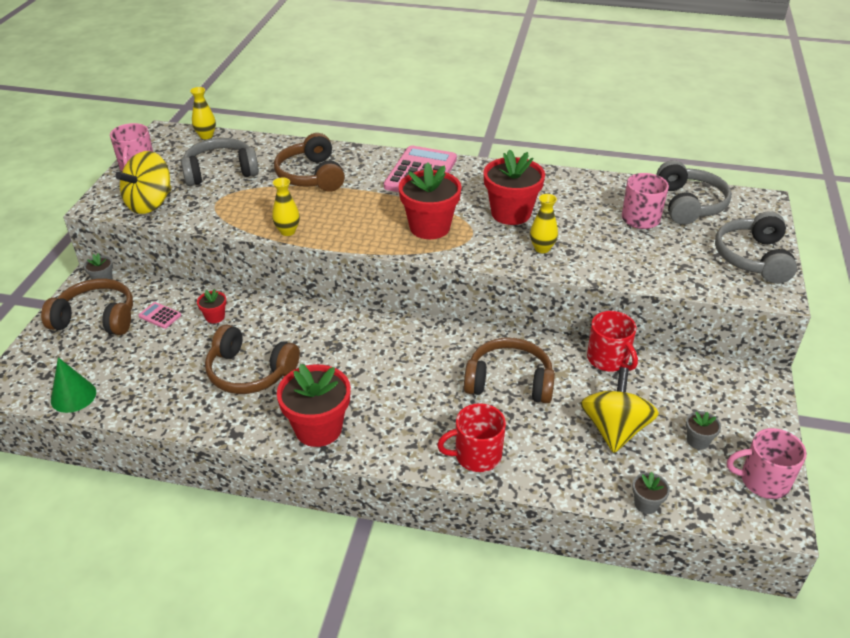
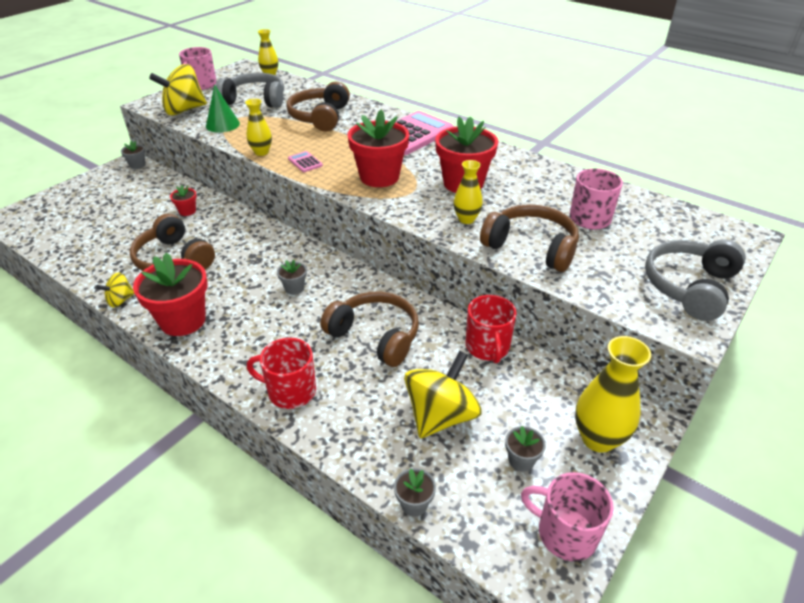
camera: 25 degrees right, 0 degrees up
(73, 396) = (42, 238): green cone -> green cone (222, 124)
(96, 318) = (108, 189): brown headphones -> brown headphones (531, 247)
(160, 316) = (151, 199): pink calculator -> pink calculator (305, 162)
(234, 431) = (120, 300): none -> yellow spinning top
(399, 362) = (294, 288): none -> grey flower pot
(689, 204) = (655, 218): grey headphones -> none
(739, 403) = (598, 438): none -> yellow vase

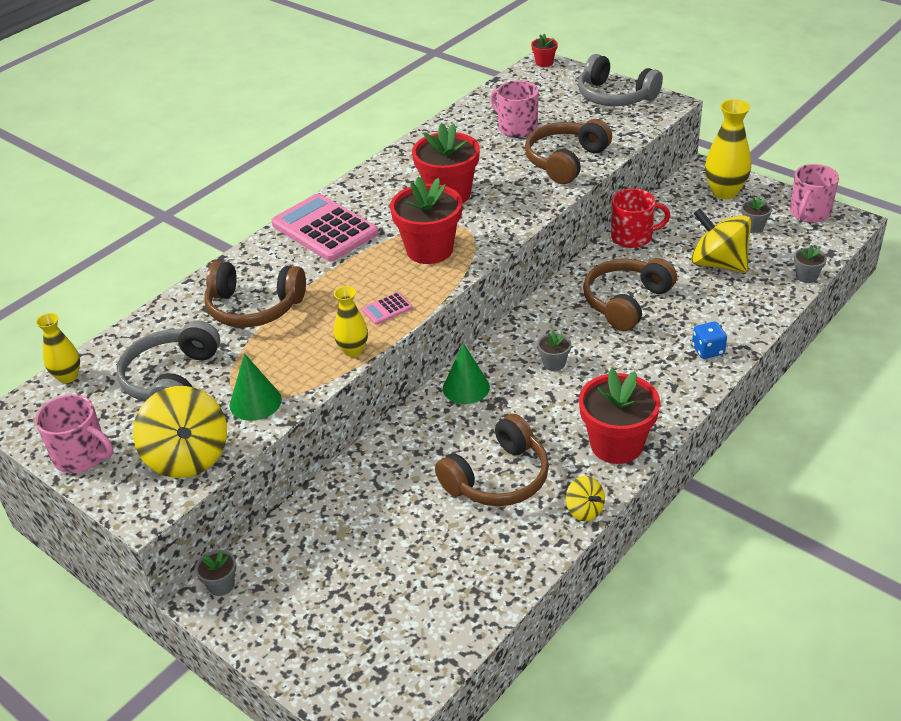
camera: 85 degrees left, 0 degrees up
(187, 211) = (380, 488): red flower pot -> red flower pot (544, 63)
(277, 243) = (466, 387): none -> green cone
(290, 391) = (708, 350): red mug -> blue dice
(466, 219) = (519, 194): yellow vase -> none

